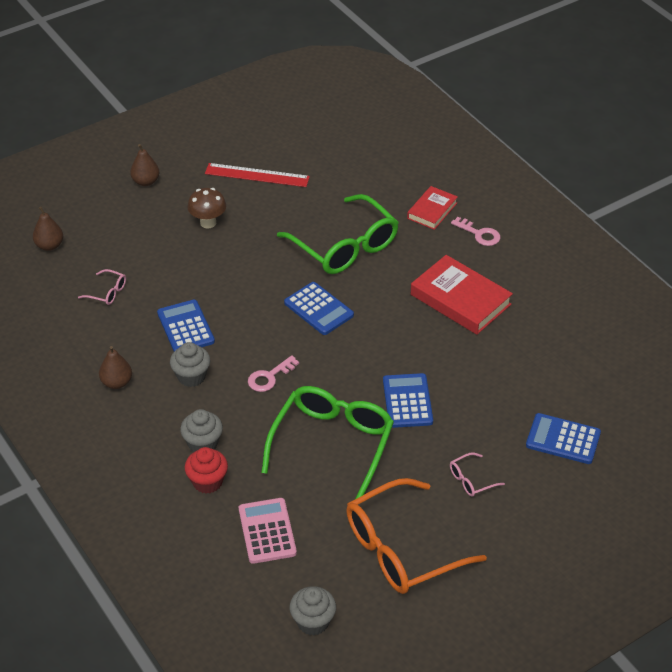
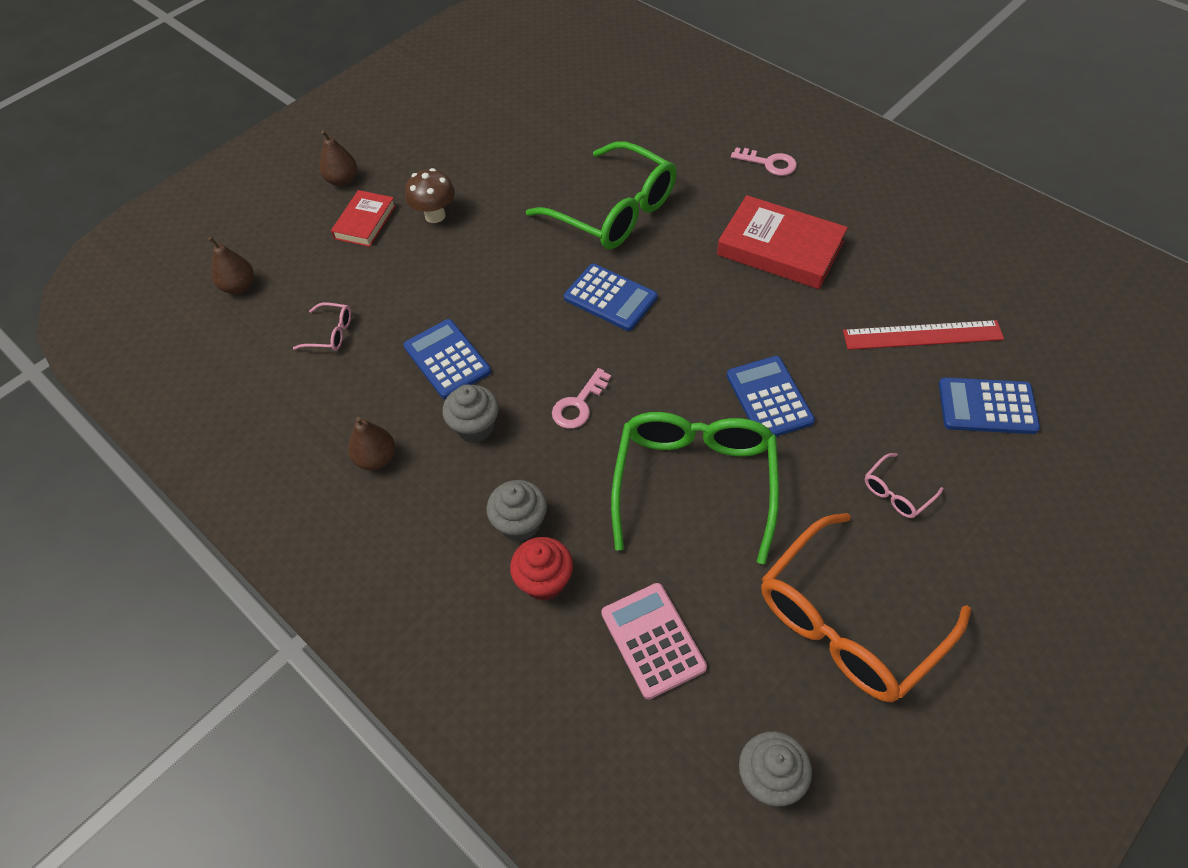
camera: 10 degrees left, 10 degrees up
(257, 175) = (477, 146): red ruler -> red ruler (922, 335)
(432, 210) = (702, 146): red book -> red book (365, 222)

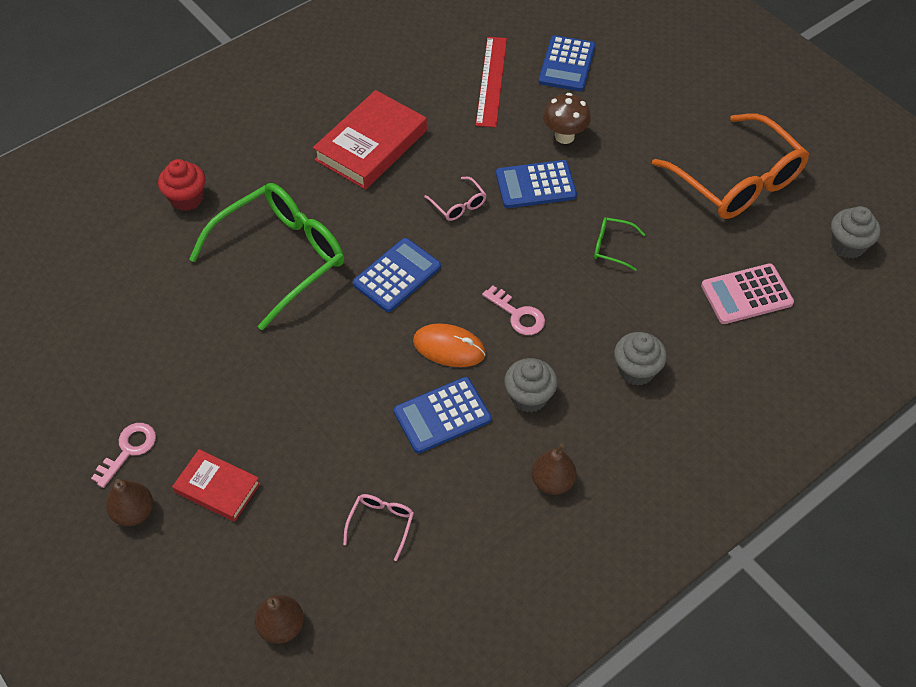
camera: 85 degrees left, 0 degrees up
(435, 215) = (232, 416): brown mushroom -> brown mushroom (564, 136)
(528, 353) = (449, 347): none -> orange mouse
(544, 581) = (692, 358): red cupcake -> red cupcake (187, 199)
(695, 484) = (612, 247): green glasses -> green glasses, size x0.41
(769, 163) = (258, 131): pink key -> pink key (129, 450)
(897, 492) = (634, 130): pink glasses -> pink glasses (458, 204)

